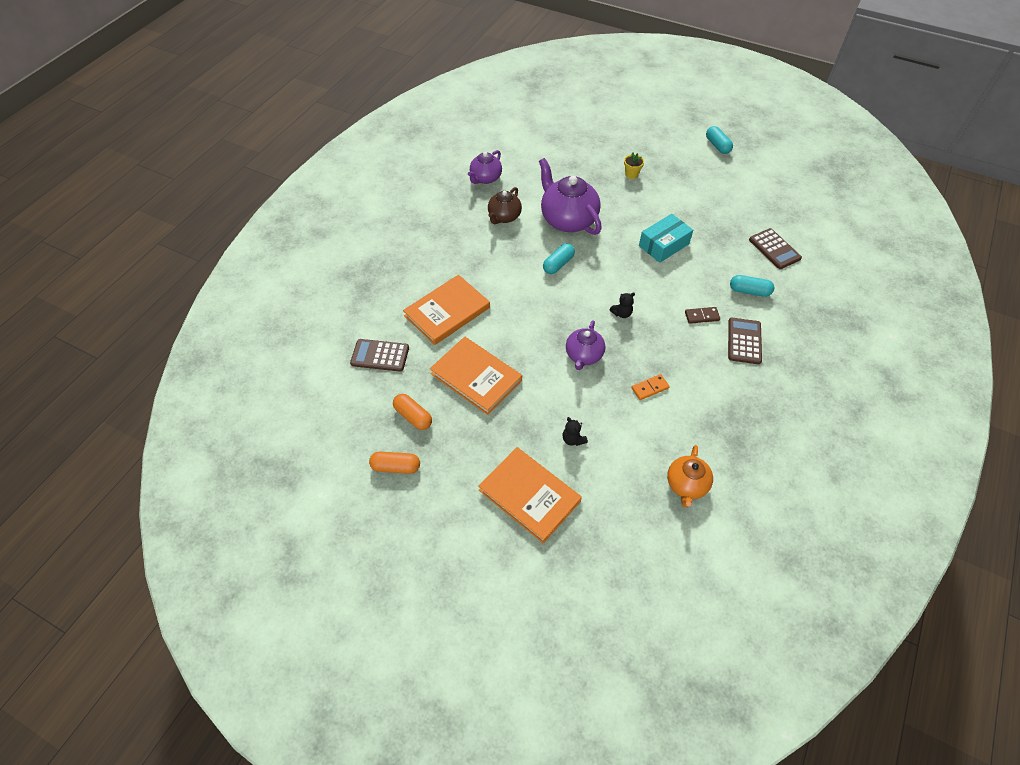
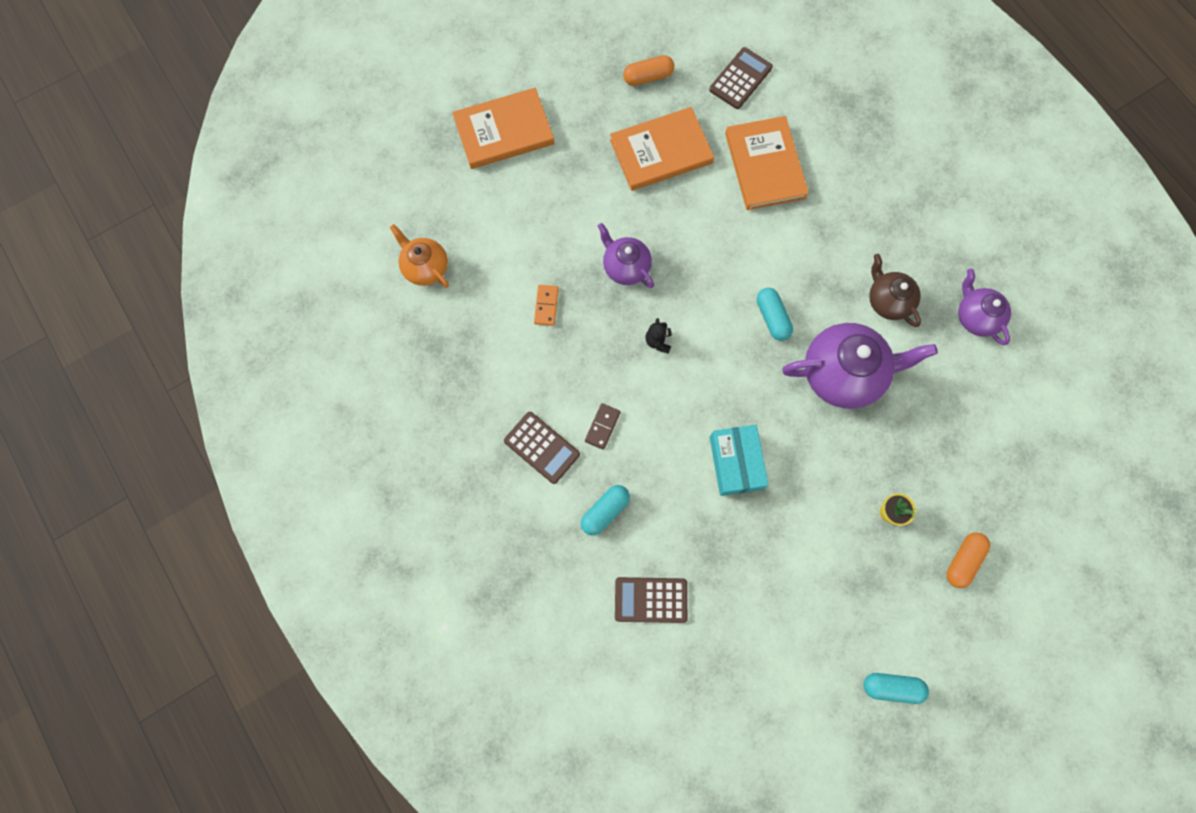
camera: 120 degrees right, 20 degrees up
(396, 467) = (602, 41): orange capsule -> orange capsule (963, 560)
(573, 439) = (535, 199): black teddy bear -> none

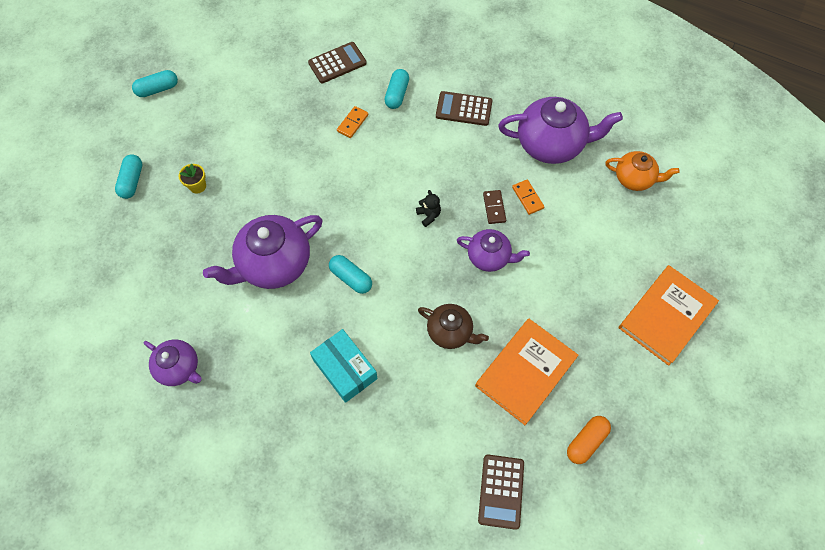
camera: 150 degrees right, 10 degrees down
(479, 351) = (551, 144): none -> purple teapot
(602, 427) = (431, 141): brown domino -> brown domino (494, 208)
(677, 500) = (352, 123): none -> orange domino
(736, 462) = (324, 164): turquoise box -> turquoise box (345, 369)
(764, 165) = (428, 410): orange book -> none
(887, 301) = (261, 342): brown teapot -> brown teapot (450, 332)
(963, 560) = (132, 181): orange capsule -> turquoise capsule

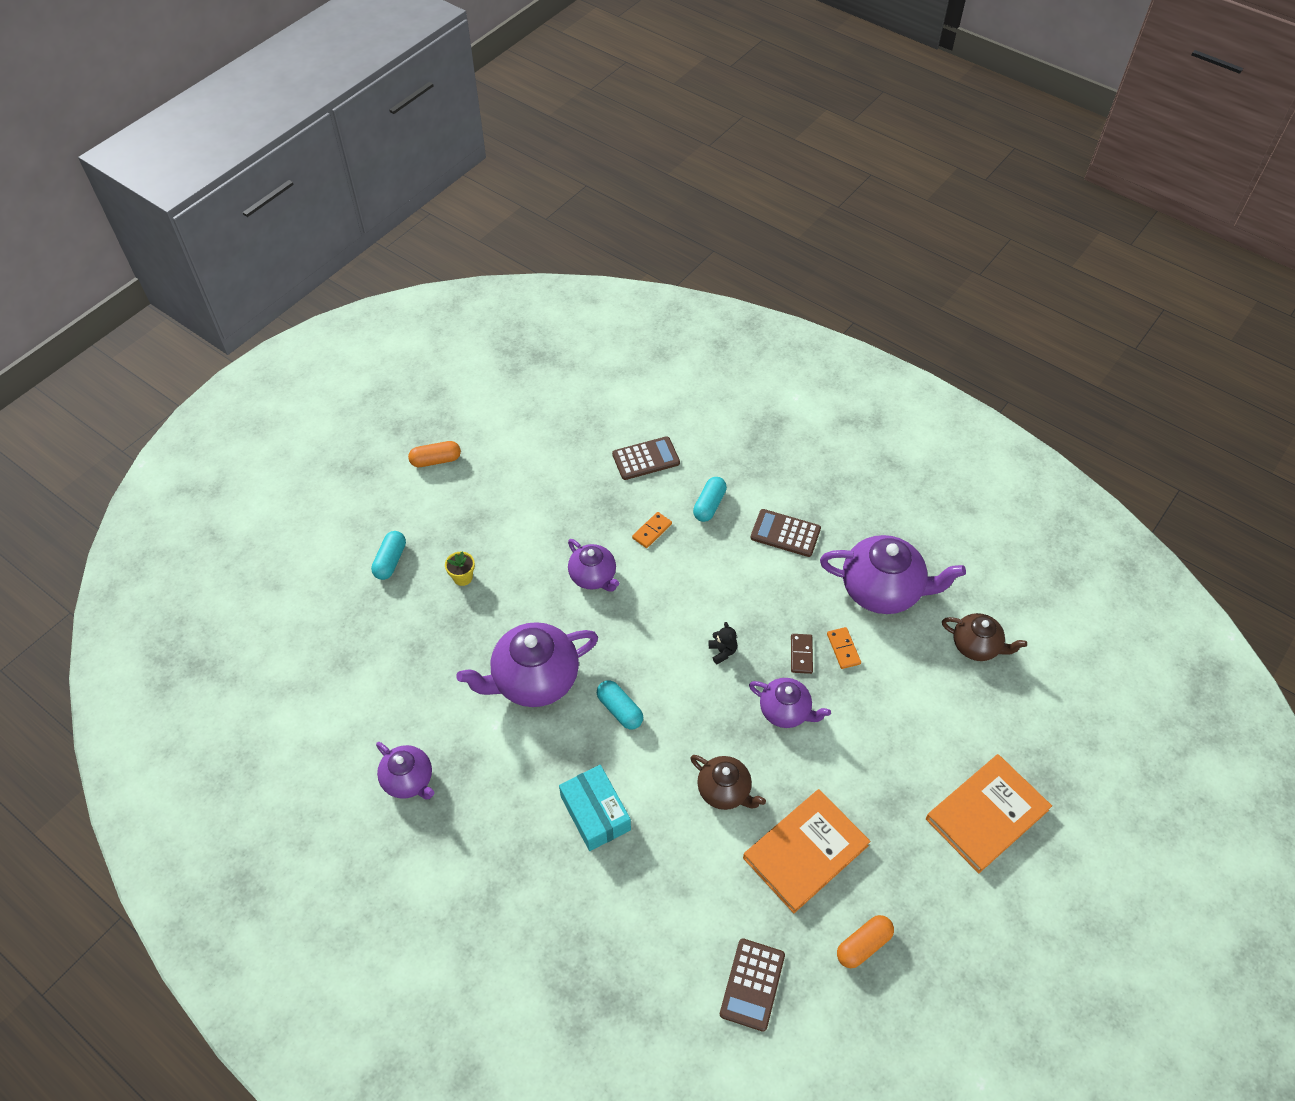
camera: 10 degrees right, 10 degrees down
(157, 89) = (436, 460): turquoise capsule -> orange capsule
(309, 169) = (593, 577): none -> purple teapot
(634, 179) = (976, 646): orange teapot -> brown teapot

